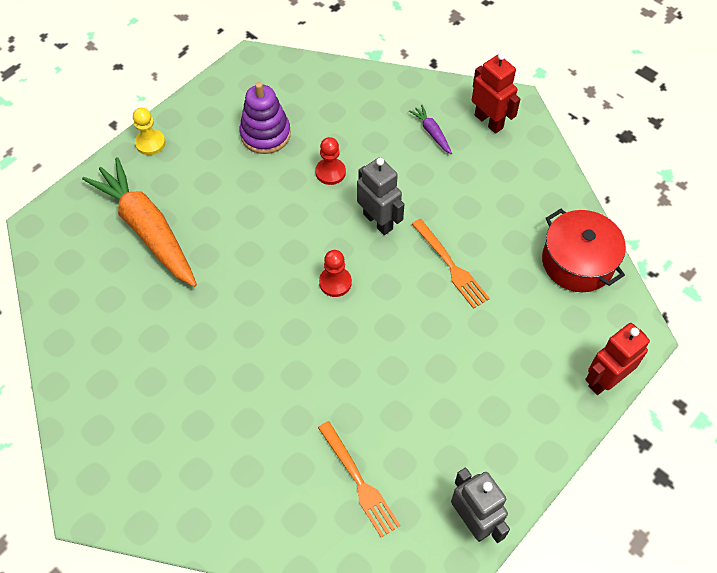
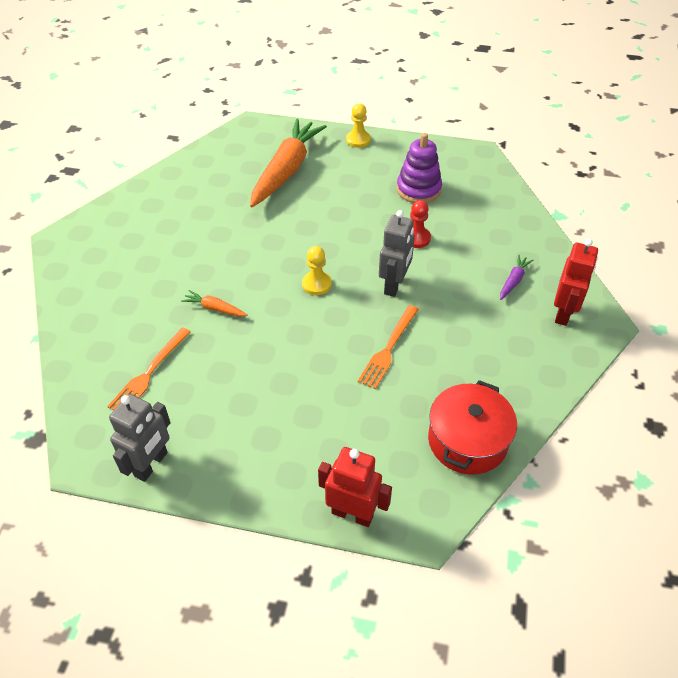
camera: 60 degrees right, 10 degrees down
(309, 386) = (215, 308): none -> orange carrot
(335, 282) = (316, 284): red pawn -> yellow pawn

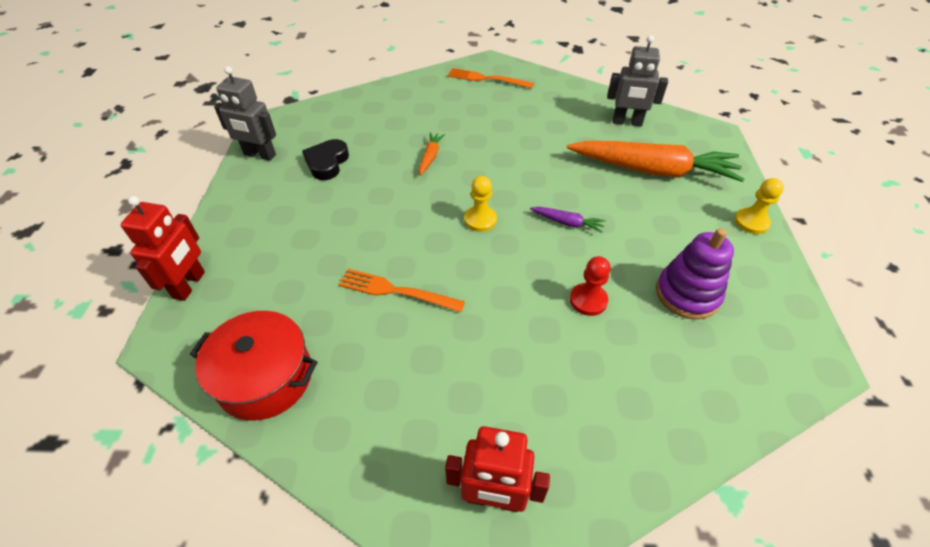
camera: 80 degrees right, 0 degrees up
(148, 374) = (350, 135): orange fork -> orange fork (486, 79)
(192, 396) = (327, 163): none -> black heart
(394, 285) = (497, 286): grey robot -> grey robot (627, 122)
(513, 281) = (543, 423): purple carrot -> purple carrot (567, 223)

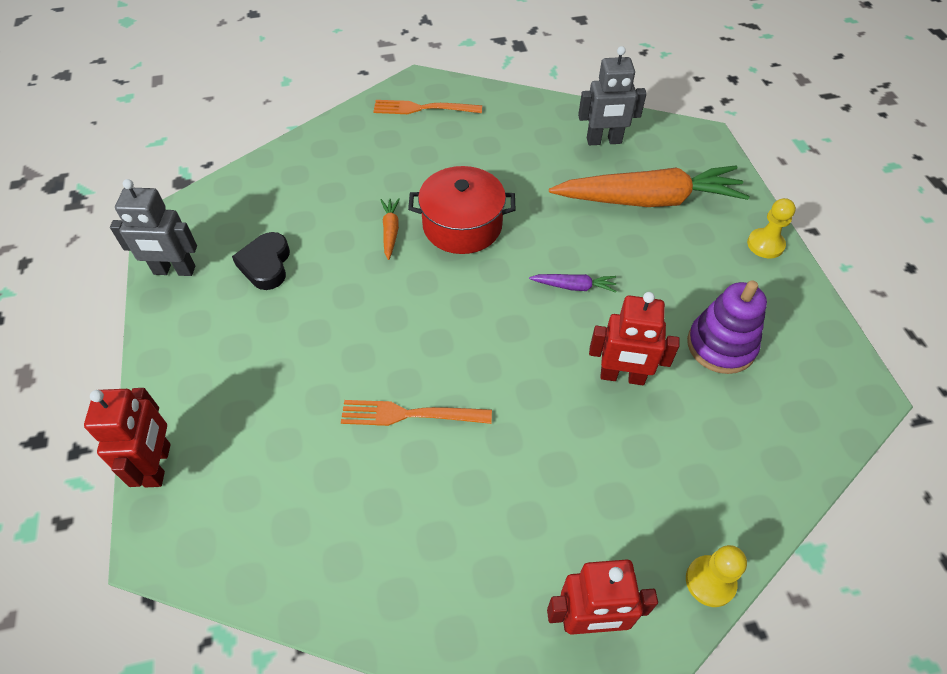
camera: 15 degrees left, 5 degrees up
(265, 378) = (298, 555): red pot -> red pot (462, 225)
(480, 220) = (476, 303): yellow pawn -> yellow pawn (710, 581)
(588, 300) = (622, 376): red pawn -> red robot

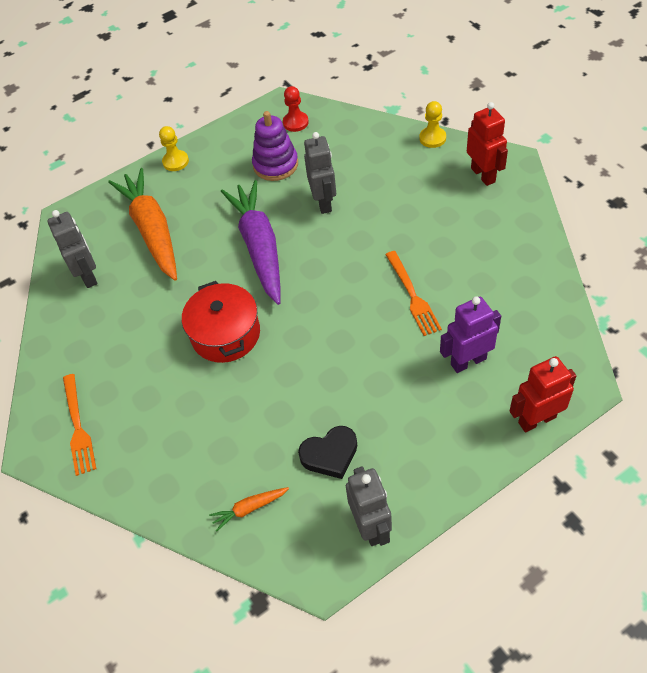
camera: 105 degrees left, 0 degrees up
(280, 431) = (468, 361): none -> purple robot
(390, 231) = (253, 380): orange carrot -> orange carrot (249, 509)
(574, 286) = (259, 247): purple carrot -> purple carrot, size x2.44
(622, 376) = (324, 202): red robot -> grey robot
(810, 398) = (295, 122): none -> red pawn

